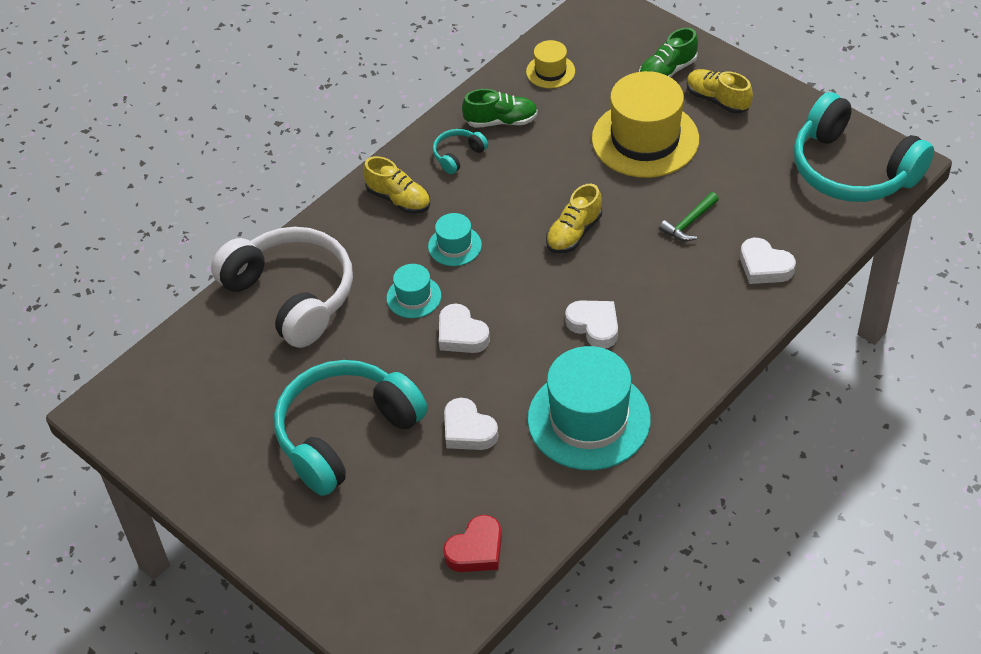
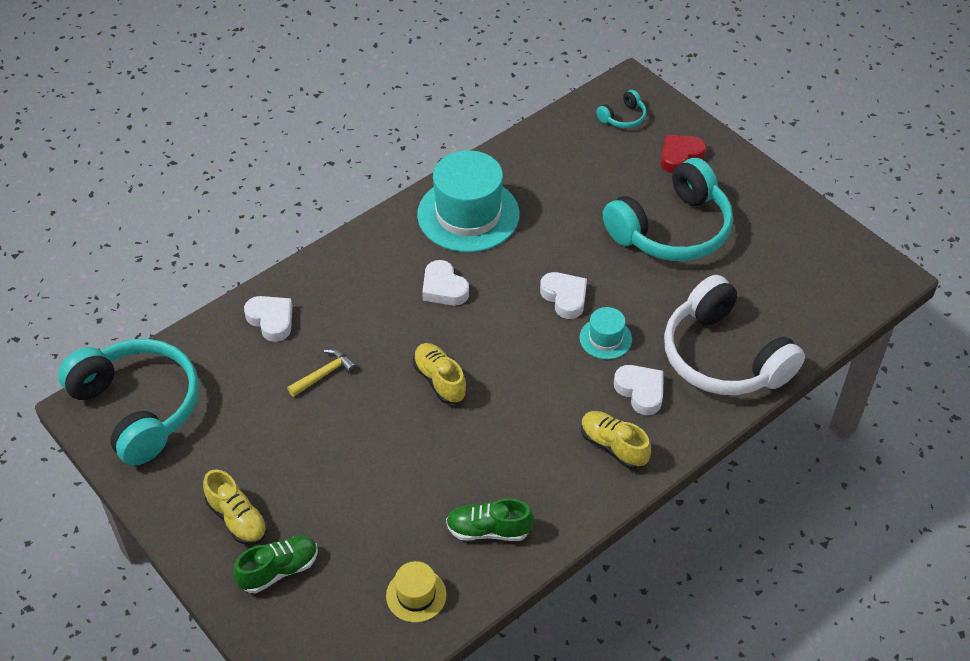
camera: 175 degrees left, 0 degrees up
(454, 246) = (560, 385): turquoise hat -> none
(458, 155) = (543, 491): turquoise headphones -> turquoise headphones (623, 117)
(468, 430) = (569, 219): white heart -> white heart (640, 391)
(476, 550) = (574, 139): red heart -> red heart (680, 156)
(574, 233) = (440, 380): yellow shoe -> yellow shoe turned 75 degrees counterclockwise
(645, 139) = (335, 479): yellow hat -> none
(689, 223) = (324, 374): green hammer -> yellow hammer

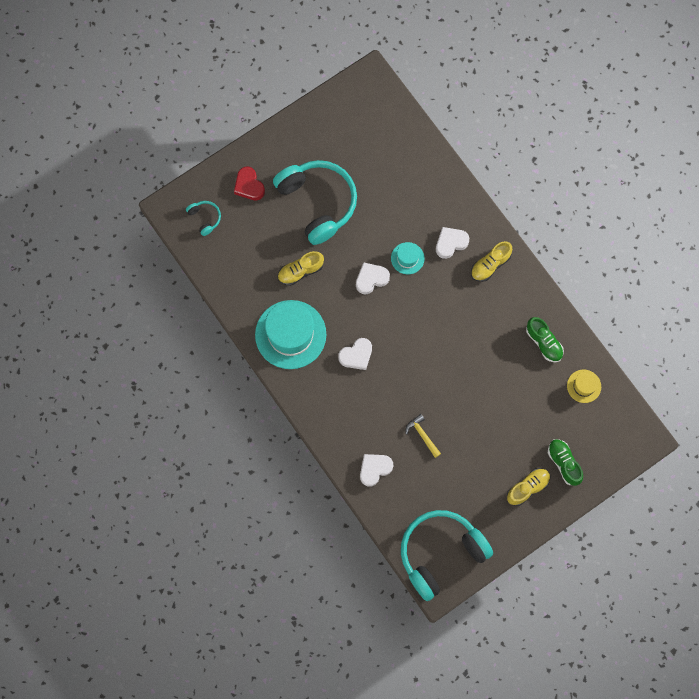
camera: 85 degrees left, 25 degrees up
(440, 380) = (433, 363): yellow shoe -> yellow shoe (300, 271)
(488, 530) = (544, 342): green shoe -> green shoe turned 45 degrees counterclockwise
(723, 357) = (427, 190): white headphones -> none

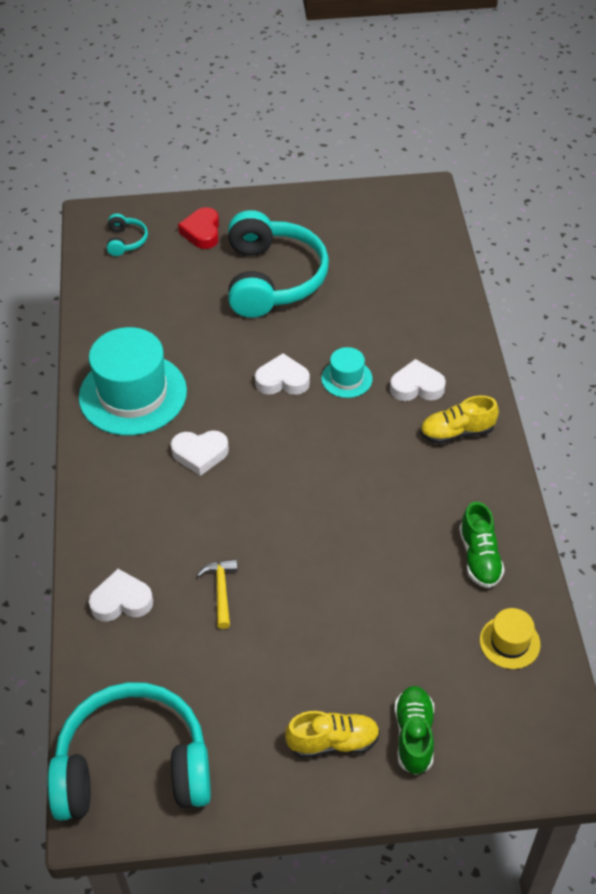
camera: 30 degrees right, 25 degrees down
(300, 271) = (198, 335): yellow shoe -> none

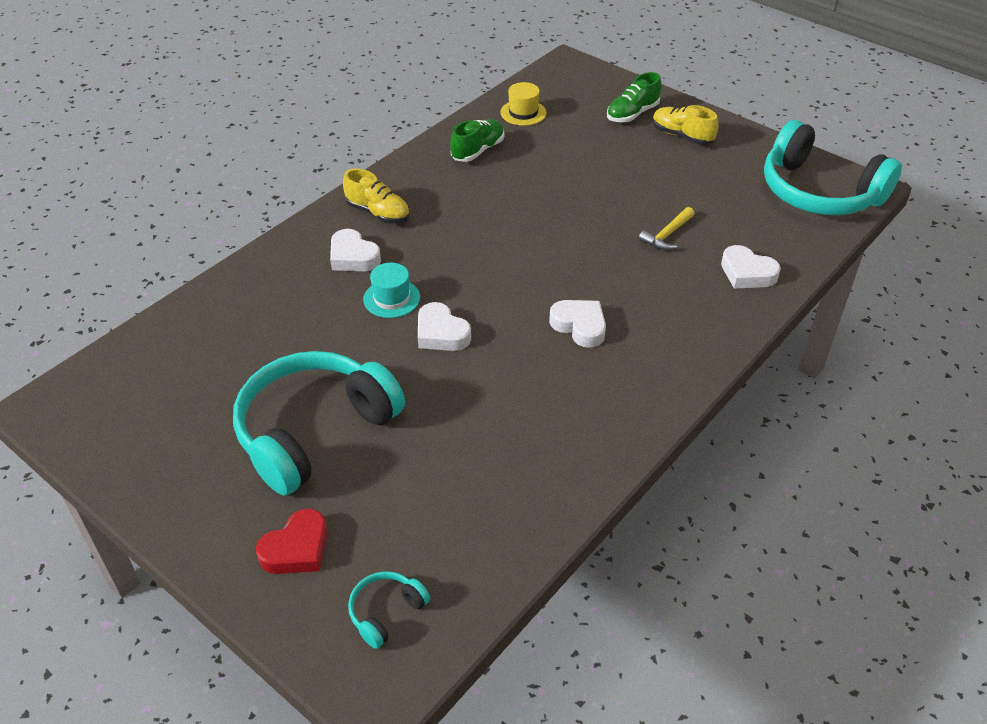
camera: 135 degrees left, 5 degrees down
(133, 394) = (580, 416): turquoise hat -> none

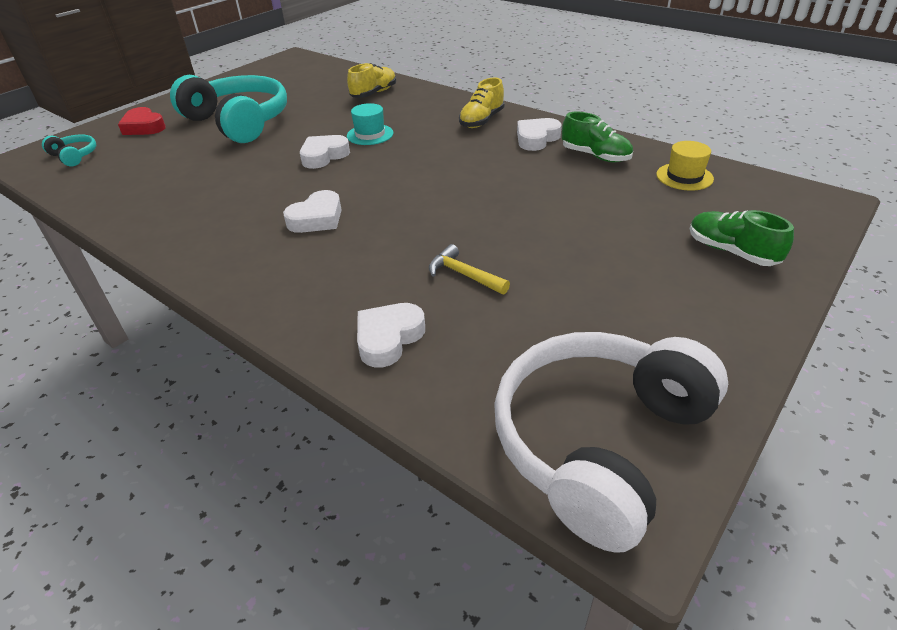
camera: 90 degrees right, 5 degrees down
(353, 257) = (422, 117): white heart -> white heart (536, 139)
(681, 136) = (698, 294): yellow shoe -> yellow shoe (374, 93)
(819, 192) = (599, 442): turquoise headphones -> white headphones

